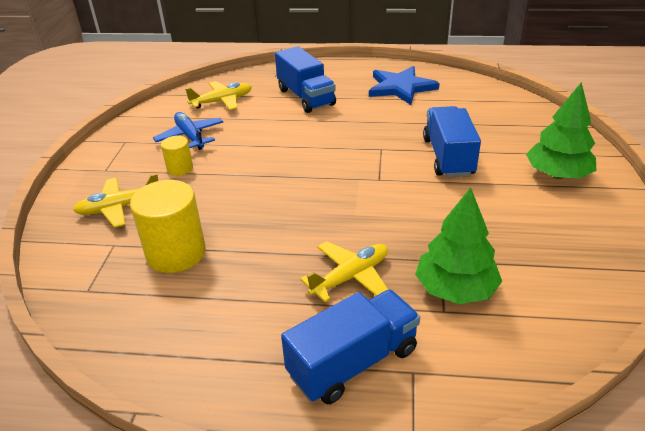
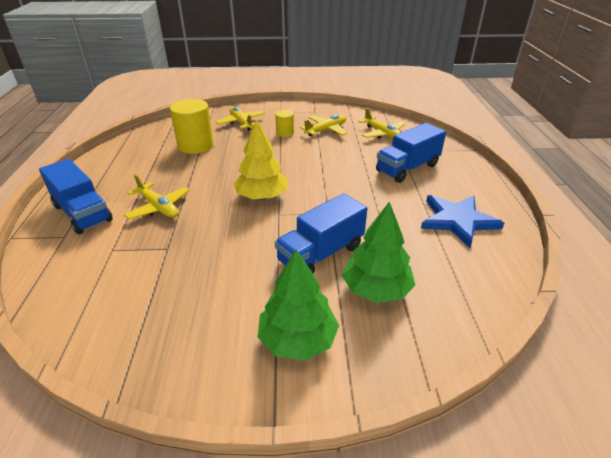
camera: 80 degrees right, 0 degrees up
(190, 136) = (326, 130): blue plane -> yellow plane
(340, 190) = (262, 196): none -> yellow tree
(448, 157) = (321, 254): blue truck -> blue truck turned 150 degrees clockwise
(455, 289) = (132, 256): green tree -> green tree (376, 289)

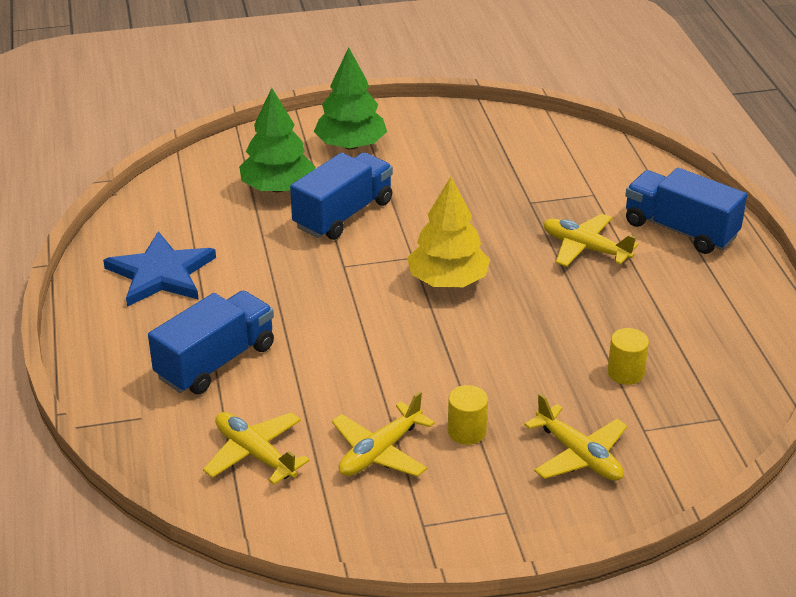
camera: 170 degrees right, 0 degrees up
(196, 146) = (625, 373): yellow cylinder -> yellow cylinder, size x0.53

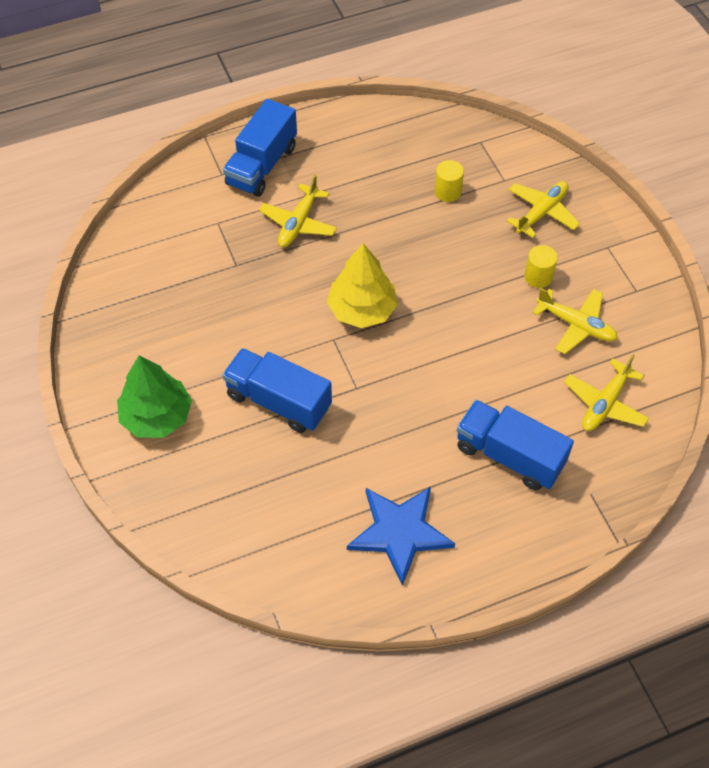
camera: 100 degrees left, 20 degrees up
(277, 188) = (242, 465): green tree -> none

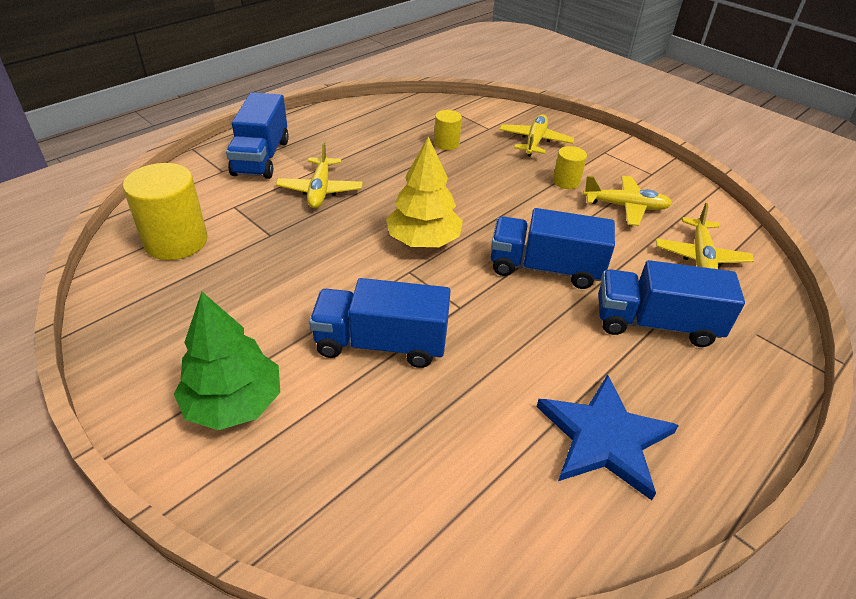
camera: 25 degrees left, 15 degrees down
(159, 250) = (176, 241): none -> yellow cylinder
(451, 372) = (545, 268): none -> blue truck

